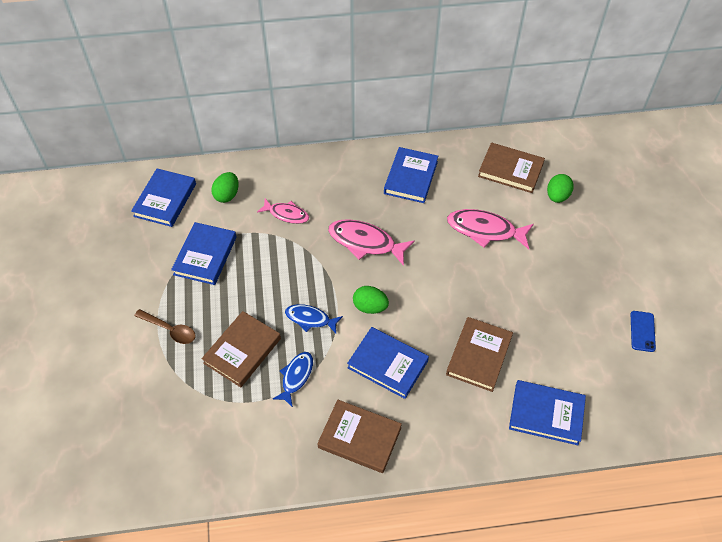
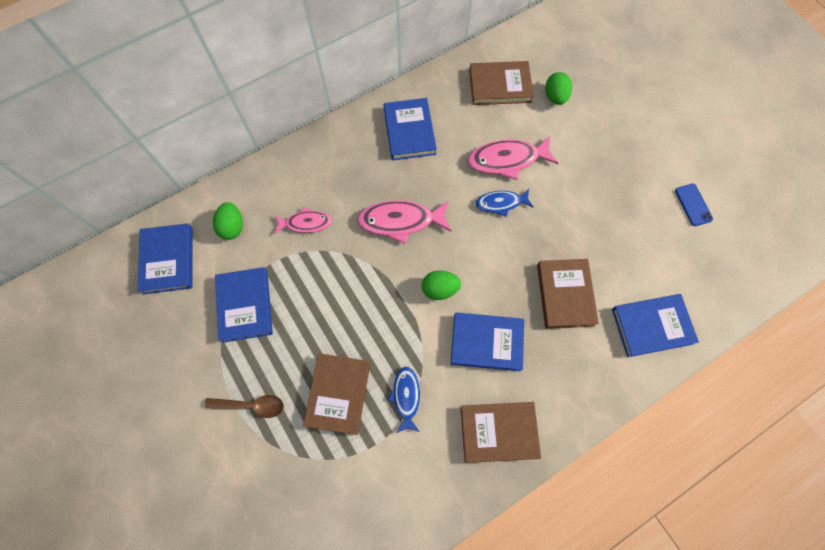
camera: 25 degrees left, 15 degrees up
(310, 319) = (388, 328): blue fish -> blue fish (501, 203)

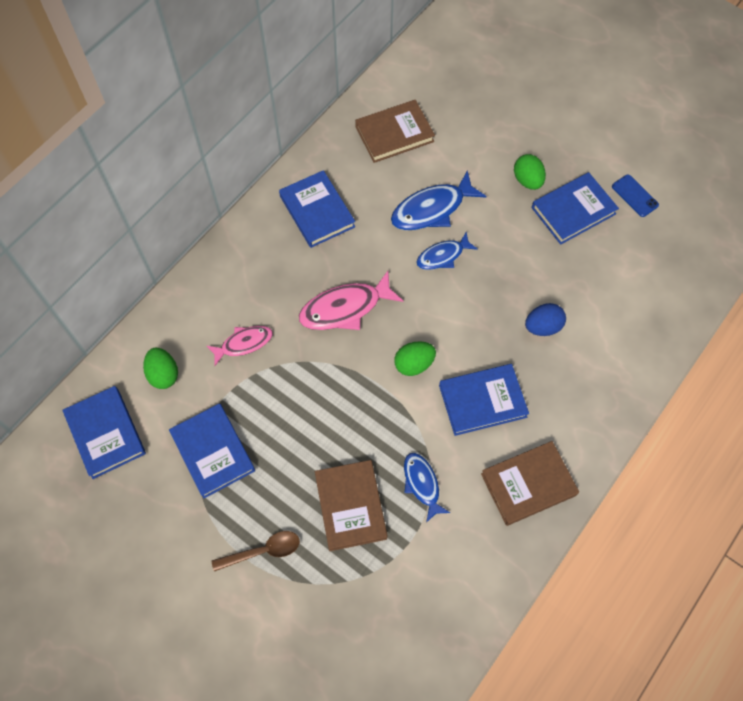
camera: 20 degrees left, 5 degrees down
(507, 160) = (432, 209): pink fish -> blue fish
(555, 97) = (456, 128): green egg -> green egg (527, 180)
(565, 294) = (542, 327): brown book -> blue egg
(651, 326) = (638, 329): blue book -> blue book (573, 211)

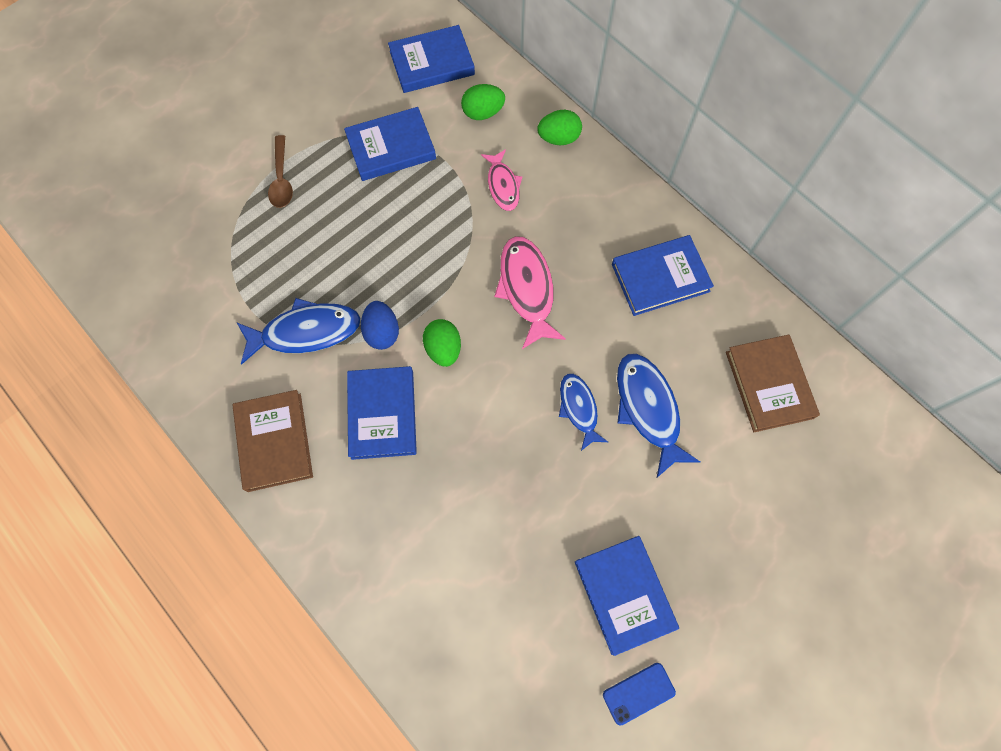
camera: 100 degrees right, 5 degrees up
(350, 506) = (302, 260): brown book -> none
(422, 484) = (305, 332): blue fish -> blue fish, size x1.60
(527, 180) = (680, 543): green egg -> green egg (558, 138)
(542, 327) = (461, 507): blue egg -> blue egg (382, 332)

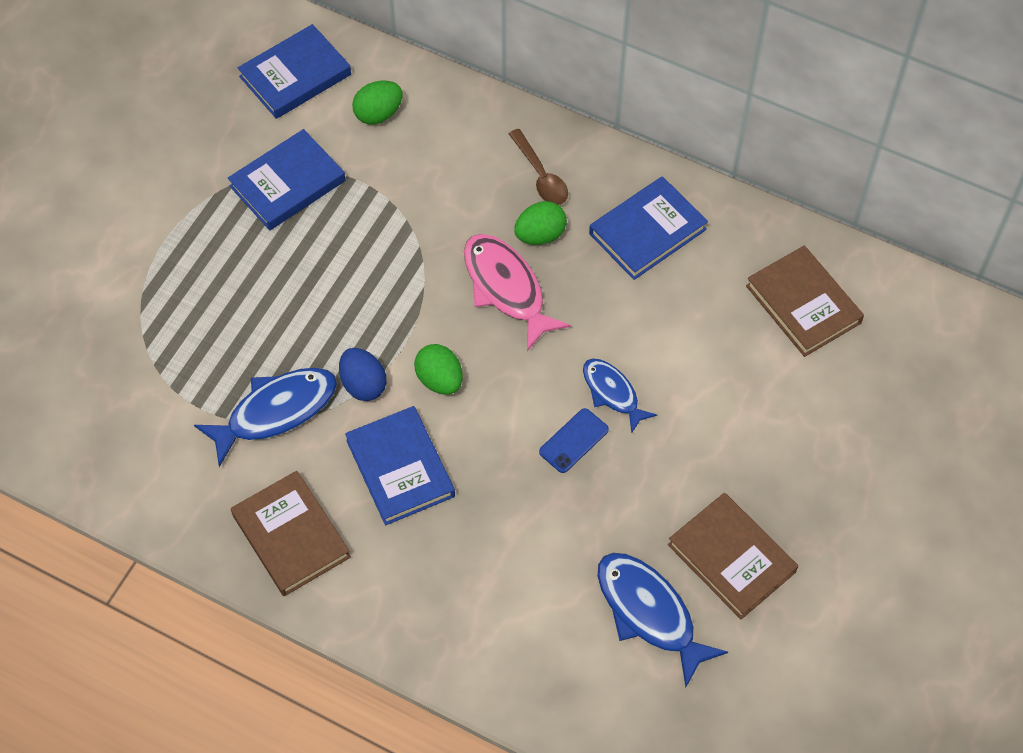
camera: 20 degrees left, 10 degrees down
(281, 179) = (173, 256): brown spoon -> brown spoon (540, 175)
(503, 185) = (434, 186): pink fish -> none
(558, 138) = (477, 117): green egg -> green egg (540, 235)
(624, 594) = (731, 558): blue book -> brown book
(638, 693) = (782, 645): blue phone -> blue phone (573, 441)
(648, 409) = (686, 370): blue fish -> blue fish (649, 613)

